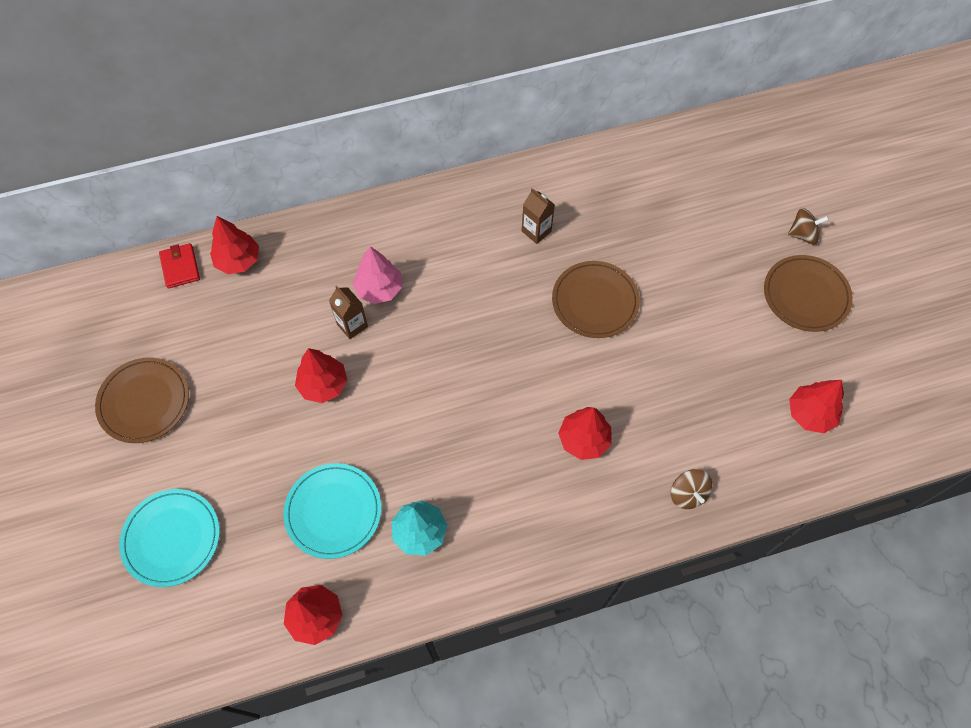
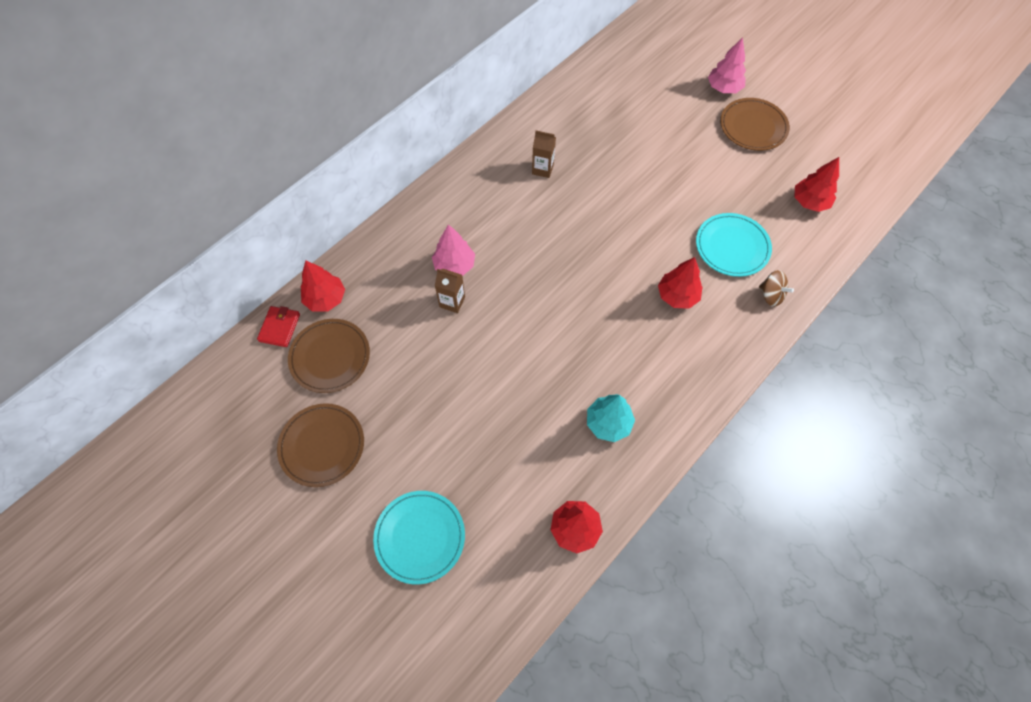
camera: 30 degrees left, 0 degrees up
(180, 267) = (279, 327): red wallet -> red wallet turned 60 degrees clockwise
(323, 385) = (460, 356): red tree -> none
(333, 511) = (534, 444): turquoise plate -> turquoise plate (732, 247)
(595, 301) = (618, 198): brown plate -> brown plate (330, 357)
(803, 234) = (723, 88): brown spinning top -> pink tree

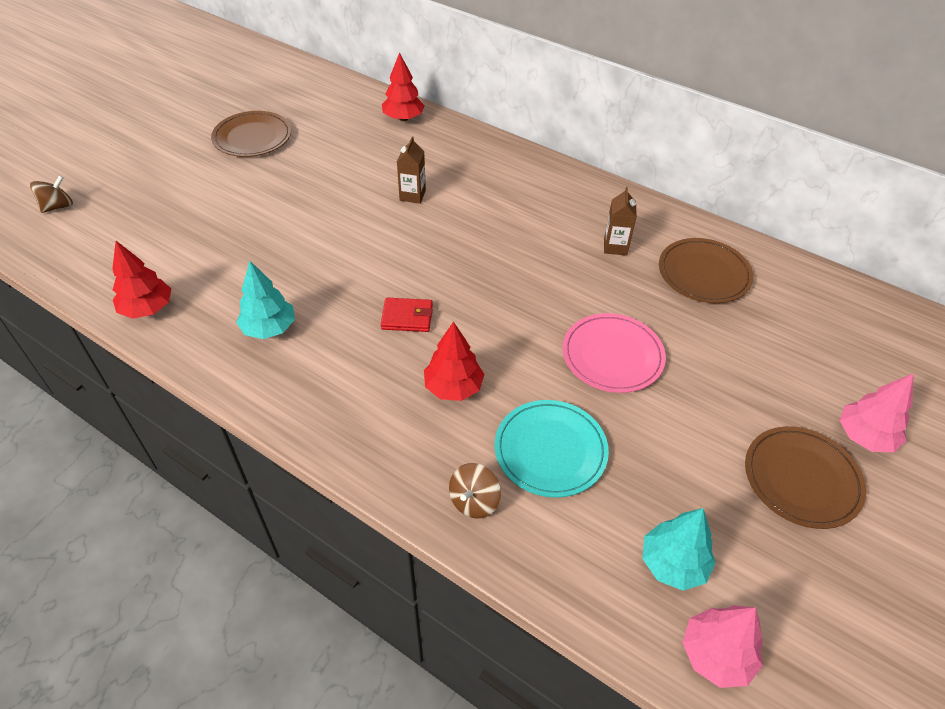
camera: 80 degrees right, 15 degrees down
(279, 327) = (369, 99): red wallet -> red wallet (407, 317)
(330, 357) = (341, 129): brown plate -> brown plate (704, 274)
(404, 649) = (58, 206): none -> brown spinning top
(420, 537) = (158, 203): turquoise plate -> none
(454, 265) = (458, 192): pink tree -> pink tree (716, 655)
(653, 195) = (612, 355): none -> pink plate
(809, 202) = (673, 563): red tree -> turquoise tree

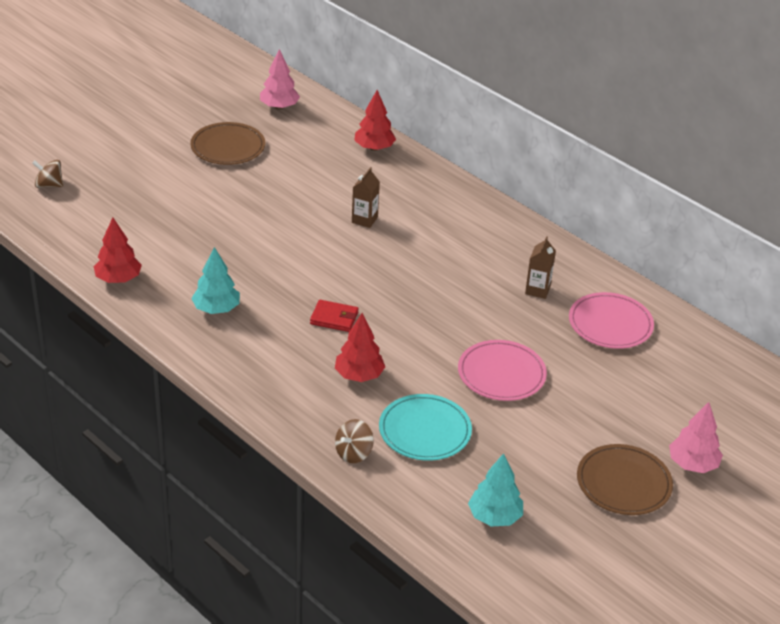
camera: 10 degrees right, 10 degrees down
(58, 206) = (49, 185): brown spinning top -> brown spinning top turned 135 degrees counterclockwise
(704, 274) = (610, 324): brown plate -> pink plate
(716, 655) = (504, 573): pink tree -> pink tree (279, 107)

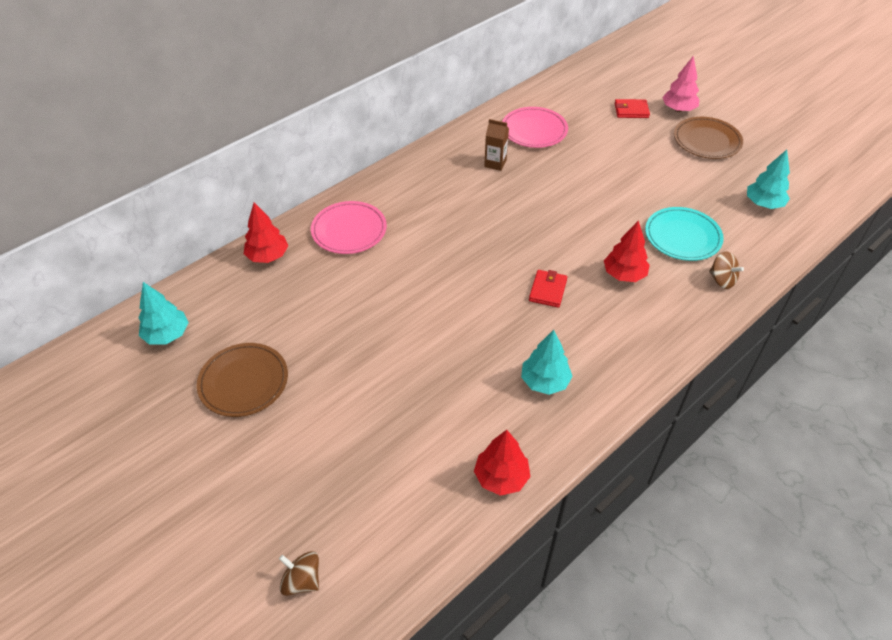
camera: 85 degrees left, 10 degrees up
(49, 185) = (302, 580): brown spinning top -> brown spinning top turned 105 degrees clockwise
(279, 107) = (167, 335): pink tree -> turquoise tree
(364, 220) = (393, 266): brown carton -> none
(501, 374) = (604, 190): pink plate -> pink plate (349, 230)
(676, 416) = (631, 111): none -> red wallet

